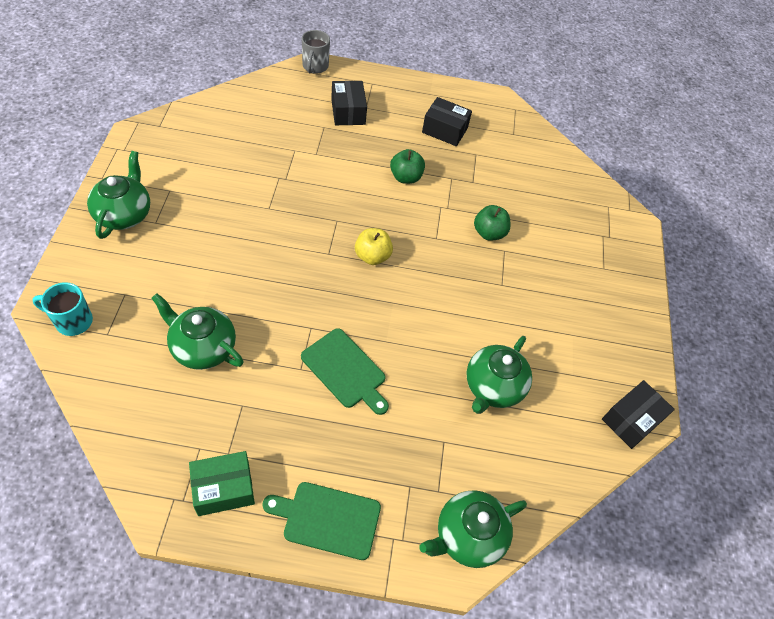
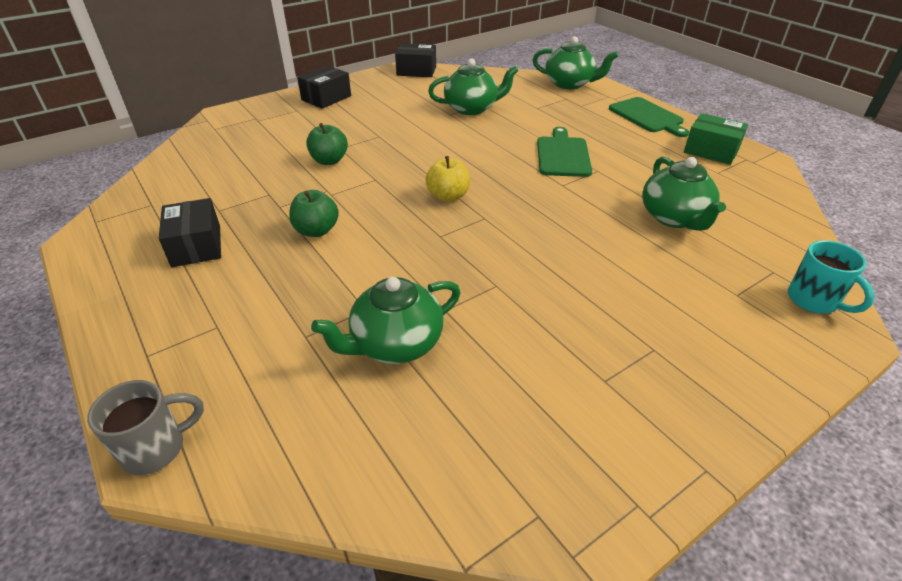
camera: 125 degrees left, 15 degrees down
(124, 214) = (694, 385): green teapot -> green teapot (395, 344)
(348, 112) = (246, 336): black box -> black box (326, 98)

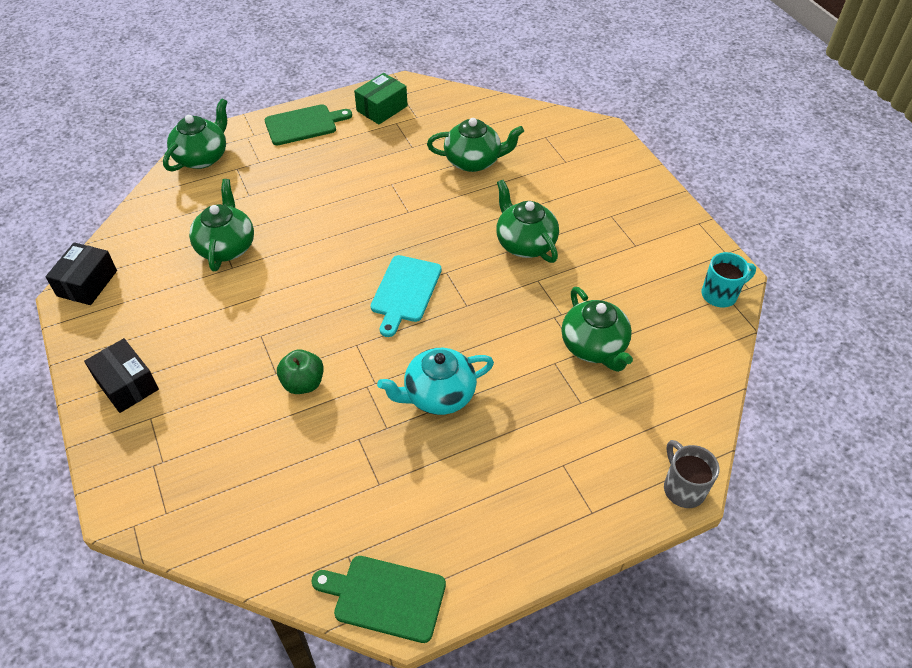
camera: 80 degrees left, 10 degrees up
(196, 246) = (442, 496): black box -> none
(316, 230) = (438, 395): green apple -> turquoise teapot
(448, 196) = (405, 291): yellow apple -> turquoise cutting board
(555, 269) = (525, 243): none -> green teapot
(563, 155) = (356, 199): green cutting board -> green cutting board (385, 597)
(813, 301) = (576, 131): turquoise mug -> turquoise mug (720, 294)

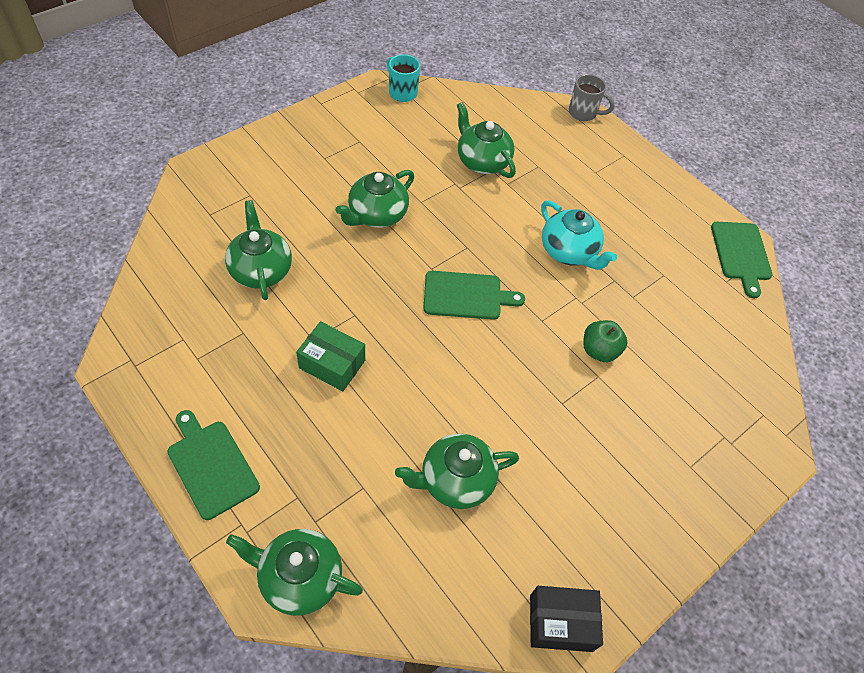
camera: 110 degrees left, 5 degrees up
(127, 384) = (667, 506): black box -> none
(382, 108) = (168, 380): green box -> green box (332, 364)
(405, 291) = (466, 296): turquoise cutting board -> green cutting board
(594, 347) = (482, 161): green teapot -> green teapot turned 90 degrees counterclockwise
(683, 488) = (583, 113): grey mug -> grey mug turned 120 degrees counterclockwise

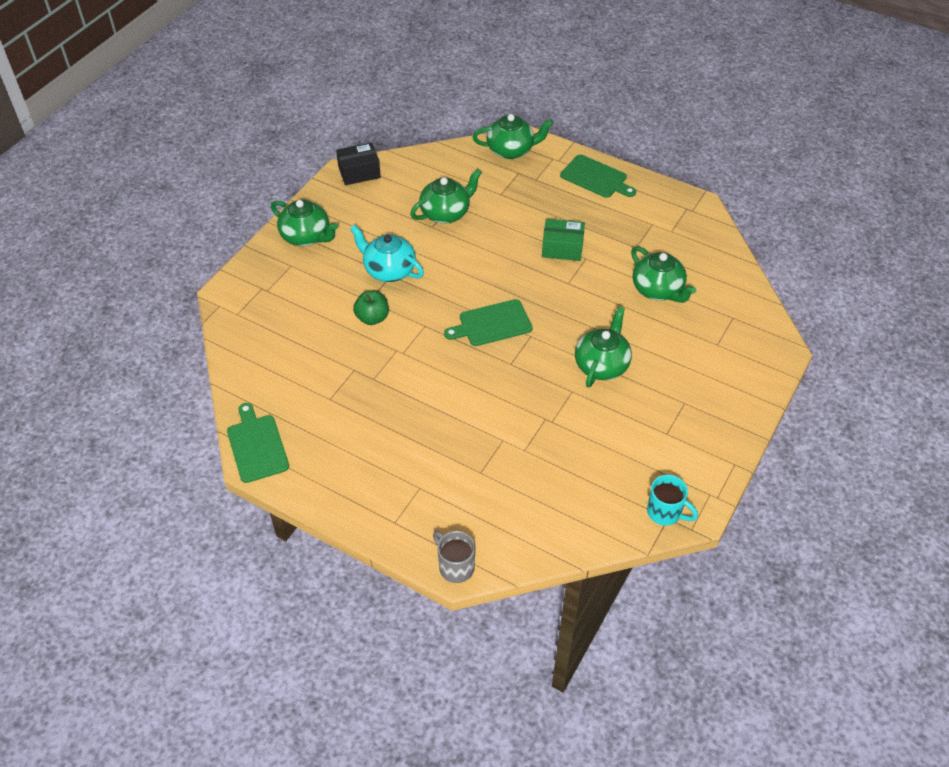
camera: 165 degrees right, 5 degrees down
(482, 161) = (538, 456): green teapot -> green teapot (306, 236)
(569, 252) = (420, 390): turquoise teapot -> turquoise teapot (389, 270)
(583, 113) = (455, 567): grey mug -> grey mug turned 45 degrees clockwise

